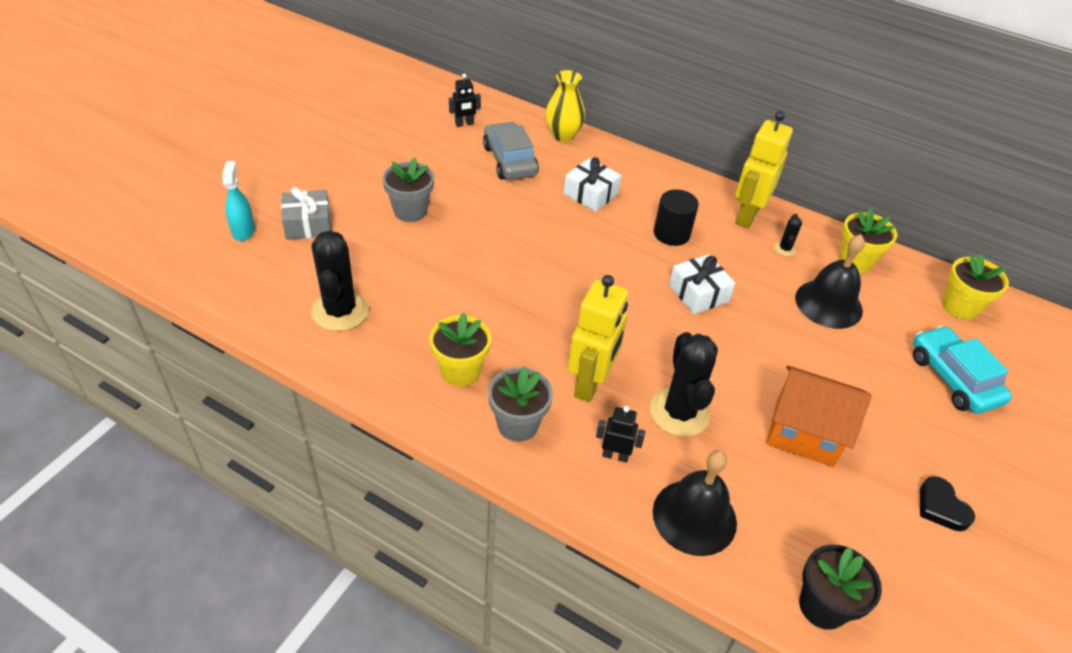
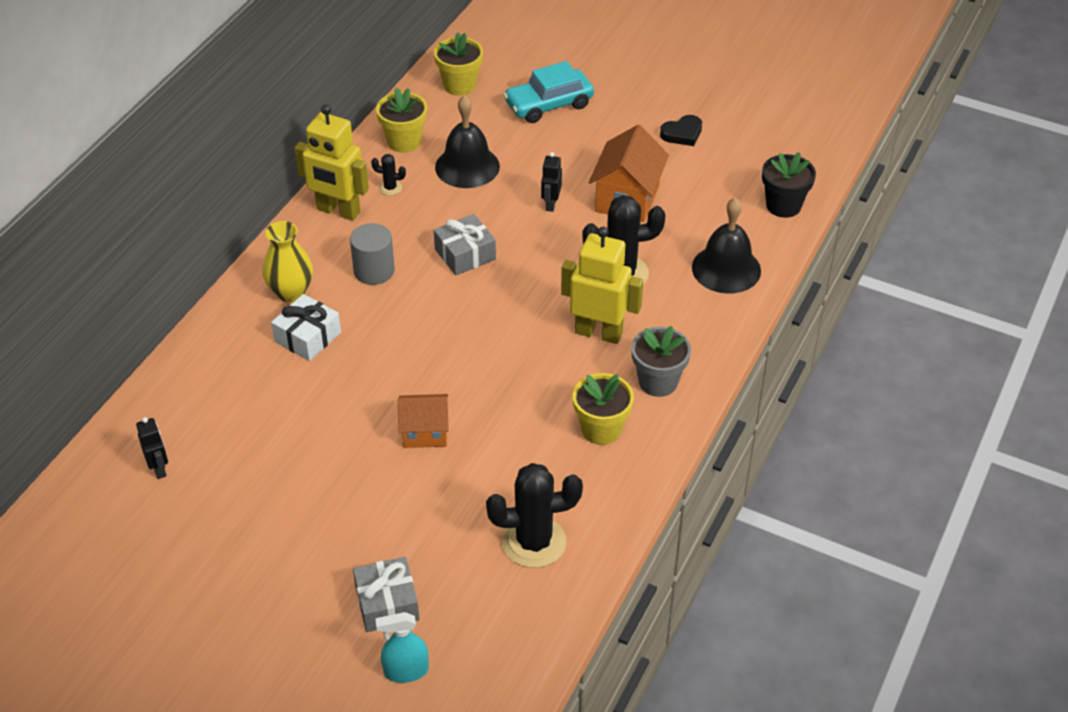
camera: 90 degrees left, 0 degrees up
(410, 211) = (353, 503): grey flower pot -> none
(476, 254) = (425, 432): none -> orange house
(510, 160) = (243, 415): grey car -> none
(563, 135) = (186, 365): yellow vase -> yellow vase (291, 292)
(615, 455) = (677, 315): black robot -> black robot (550, 204)
(671, 233) = (374, 271): black cylinder -> grey cylinder
(698, 293) = (465, 254): white gift -> grey gift

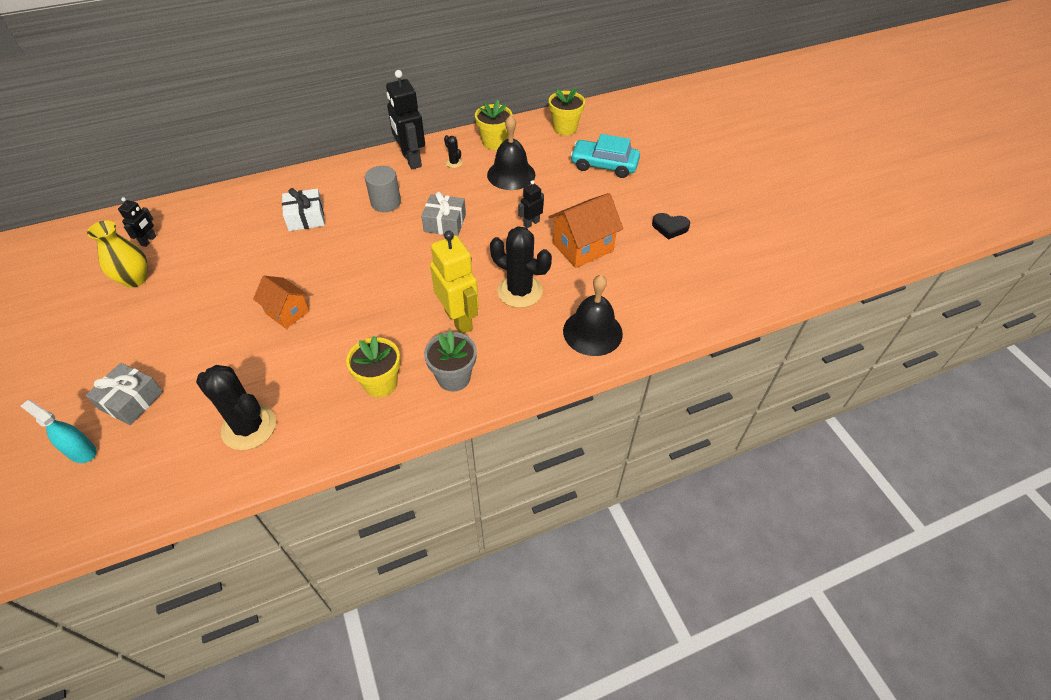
camera: 40 degrees right, 5 degrees up
(291, 292) = (331, 188): yellow vase -> yellow vase (135, 279)
(338, 211) = (411, 160): yellow robot -> black robot
(783, 205) = (686, 314): black flower pot -> none

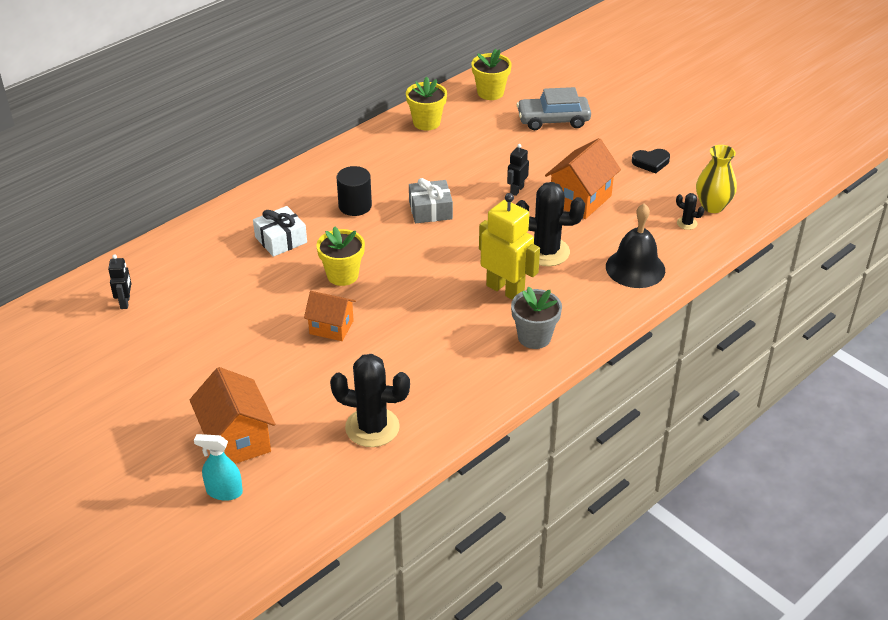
camera: 20 degrees left, 10 degrees down
(131, 400) = (236, 440): grey gift -> orange house
(135, 279) = (143, 340): yellow vase -> yellow vase (712, 206)
(380, 383) = (469, 360): yellow flower pot -> yellow flower pot (342, 275)
(386, 202) = (355, 206): grey cylinder -> black cylinder
(411, 160) = (351, 159): black robot -> none
(454, 163) = (398, 152): black cactus -> black cactus (687, 223)
(511, 174) = (465, 150): black bell -> none
(604, 165) = (553, 120): turquoise car -> grey car

